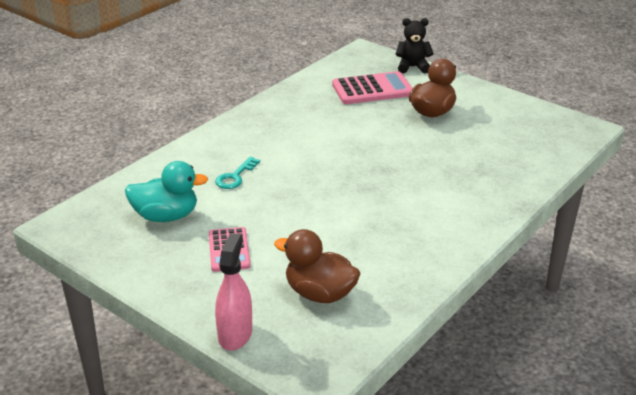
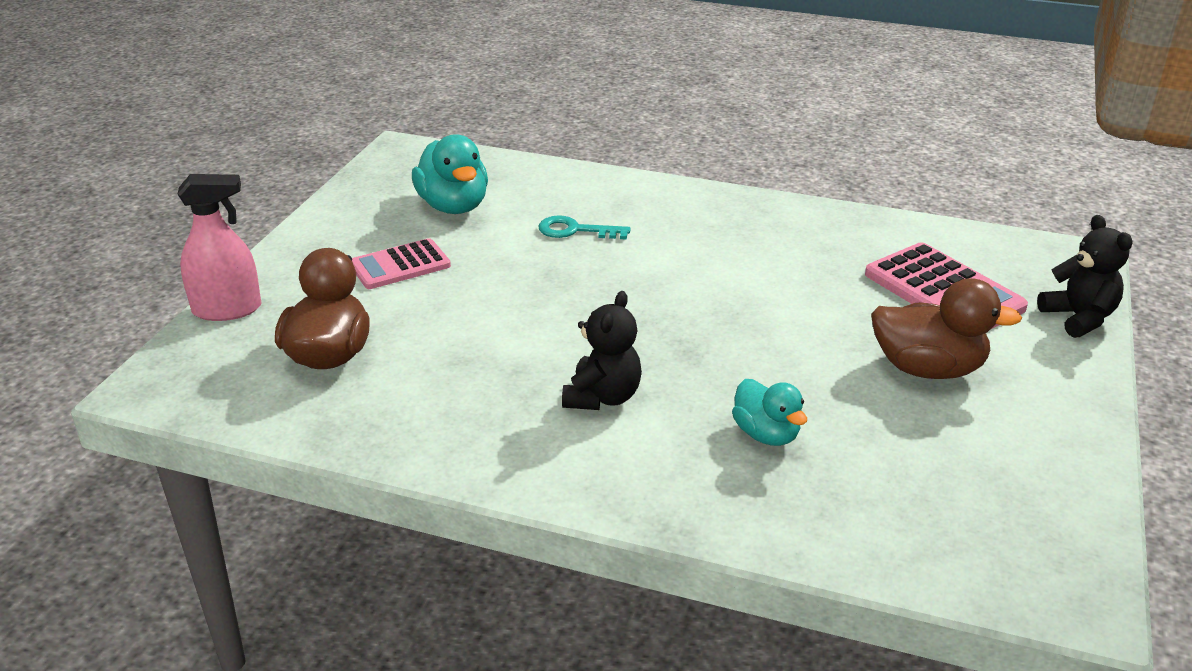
camera: 70 degrees right, 0 degrees up
(412, 204) = (602, 397): none -> black teddy bear
(463, 165) = (766, 434): none -> turquoise duck

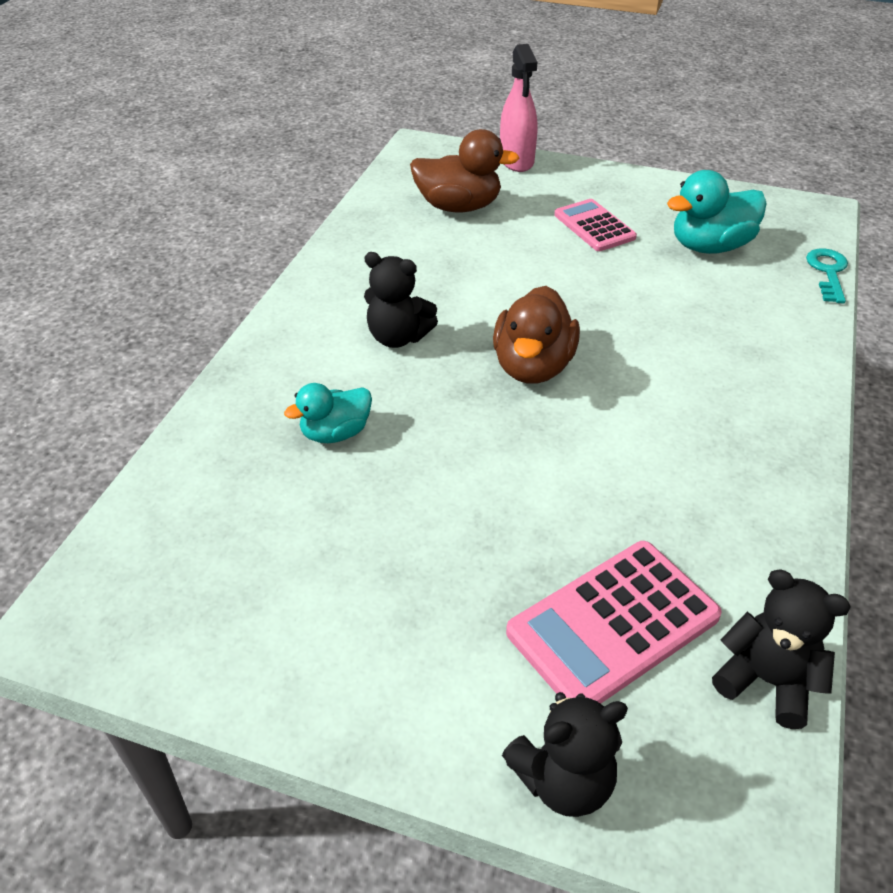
camera: 90 degrees right, 10 degrees up
(575, 230) = (684, 320): turquoise key -> turquoise key (828, 272)
(928, 369) = (438, 575): brown duck -> brown duck (533, 366)
(964, 239) = (766, 681): none -> black teddy bear

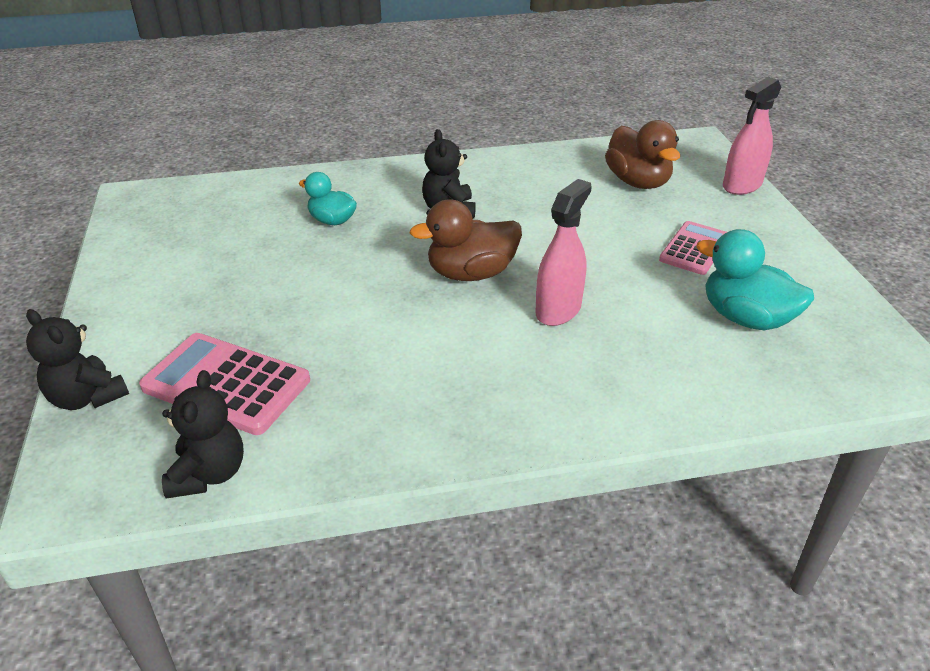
camera: 60 degrees right, 5 degrees down
(633, 336) = (558, 310): none -> pink spray bottle
(828, 272) = (798, 403): turquoise key -> none

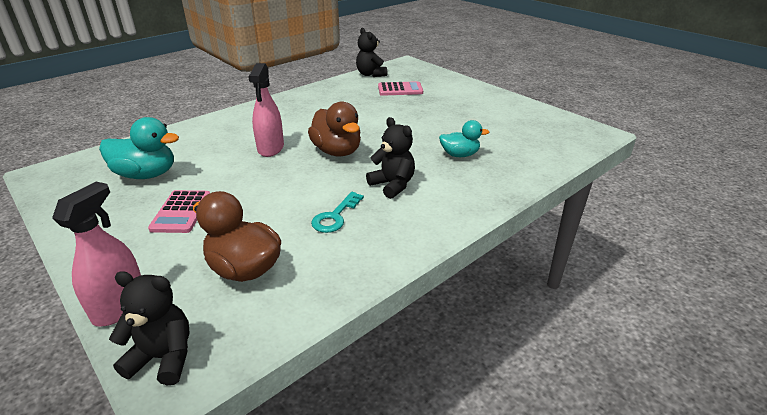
camera: 150 degrees right, 5 degrees down
(87, 397) = (443, 76): black teddy bear -> black teddy bear (163, 358)
(226, 384) = (400, 89): pink calculator -> pink calculator, size x0.65
(471, 273) = (337, 151): brown duck -> brown duck turned 105 degrees clockwise
(534, 198) = (335, 216): none -> turquoise key

